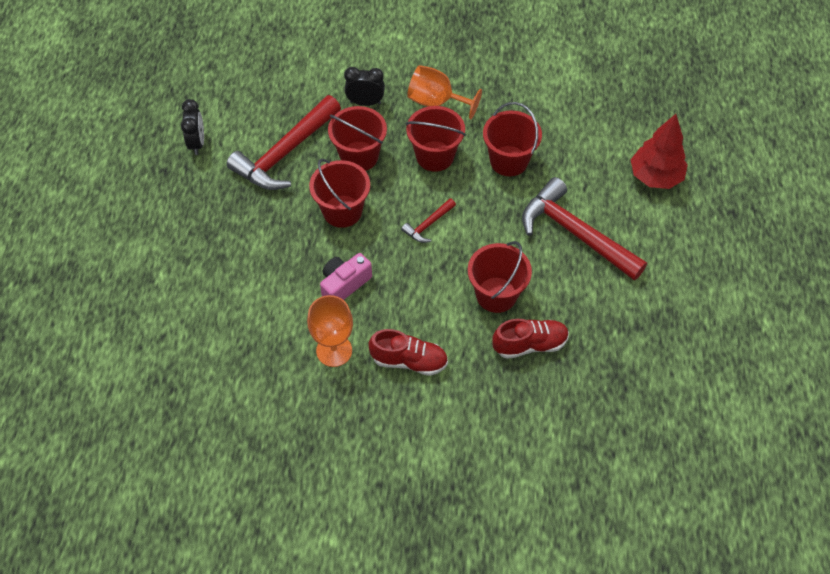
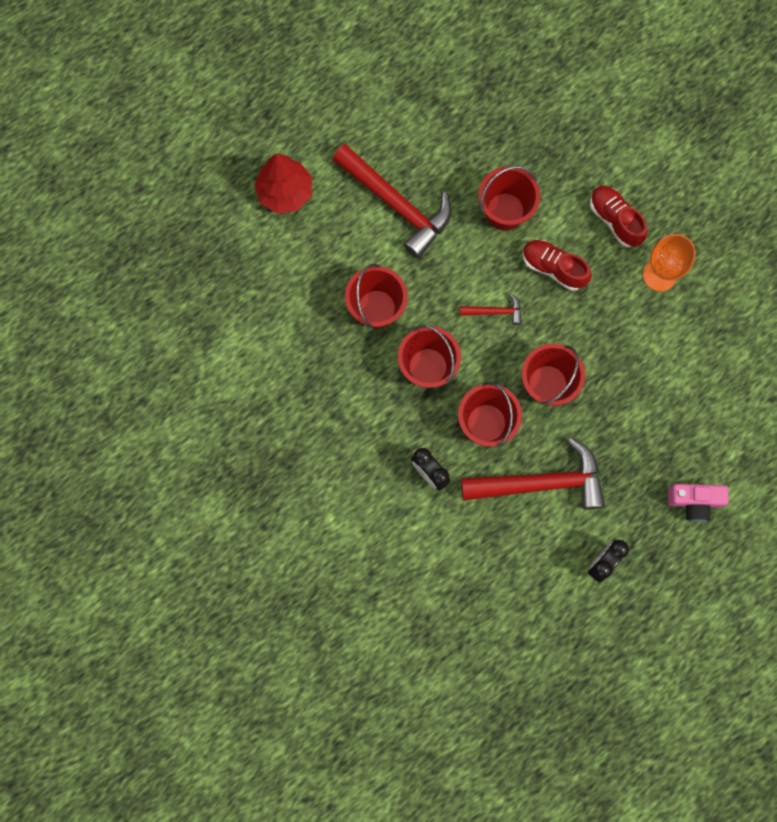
camera: 135 degrees left, 20 degrees up
(344, 284) = (604, 320): pink camera -> pink camera (694, 501)
(436, 102) = (372, 418): orange goblet -> none
(529, 344) = (521, 156): red shoe -> red shoe (553, 268)
(575, 233) = (397, 204): red hammer -> red hammer turned 45 degrees counterclockwise

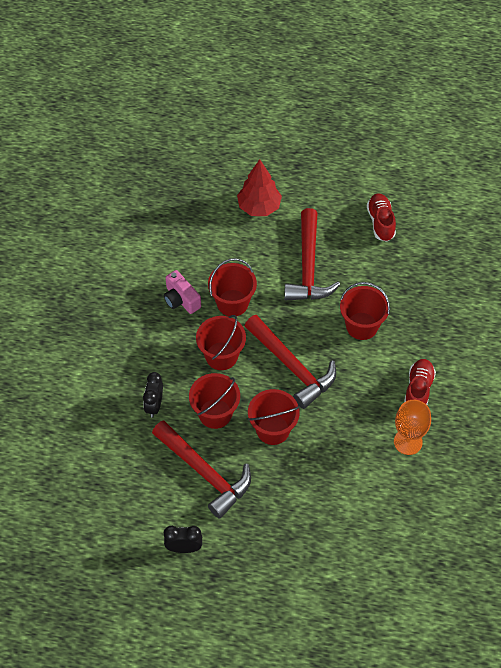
camera: 50 degrees right, 20 degrees down
(495, 311) = (292, 367): red hammer -> red hammer, size x2.21
(553, 268) = (352, 378): red shoe -> red shoe (380, 222)
(694, 501) = (275, 574): pink camera -> pink camera (181, 299)

